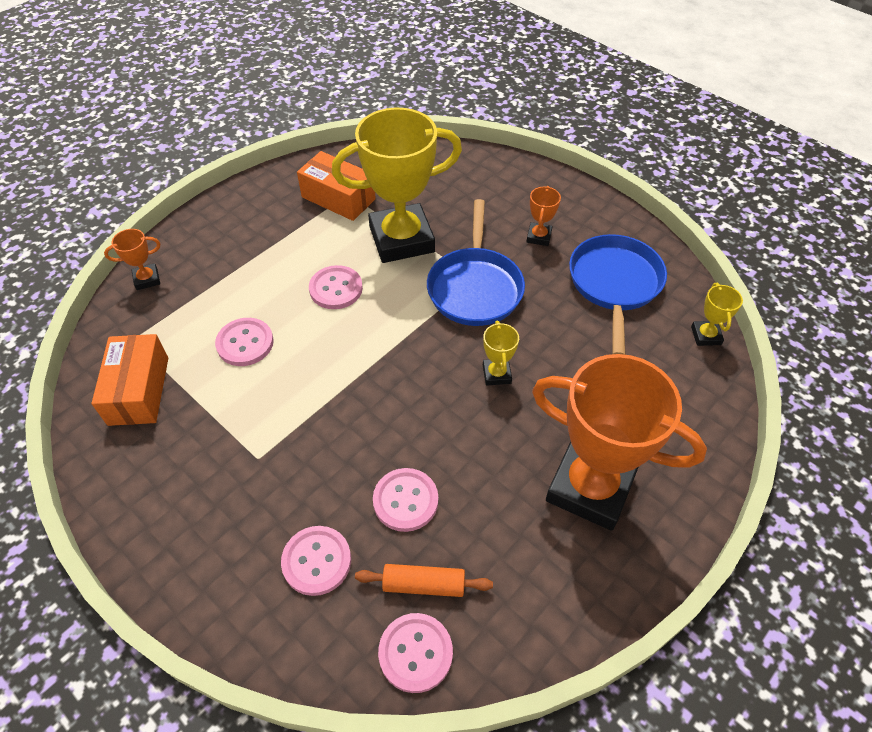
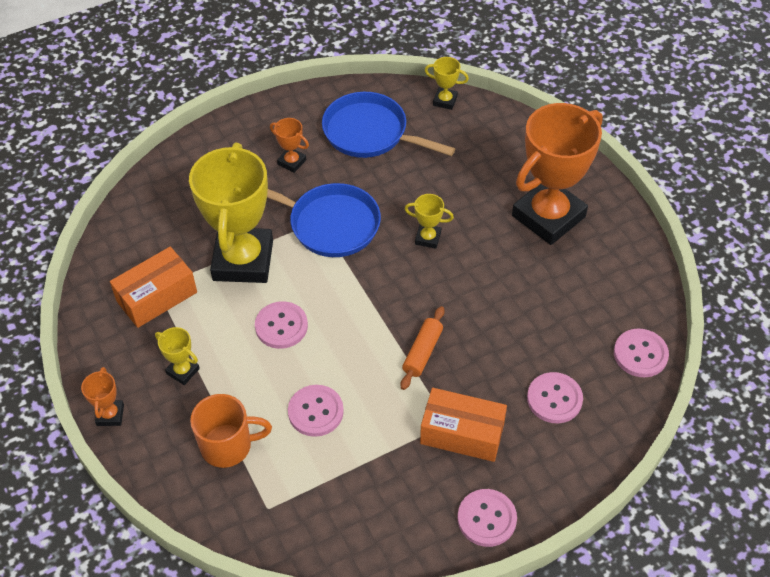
camera: 70 degrees left, 0 degrees up
(139, 390) = (335, 508): orange box -> orange box (462, 433)
(147, 279) = (188, 487): orange trophy -> orange trophy (110, 415)
(194, 292) = (228, 446): none -> orange mug
(265, 238) = (183, 371): none -> yellow trophy
(405, 500) = (522, 329): pink button -> pink button (486, 518)
(424, 585) = (593, 336): orange rolling pin -> orange rolling pin (422, 352)

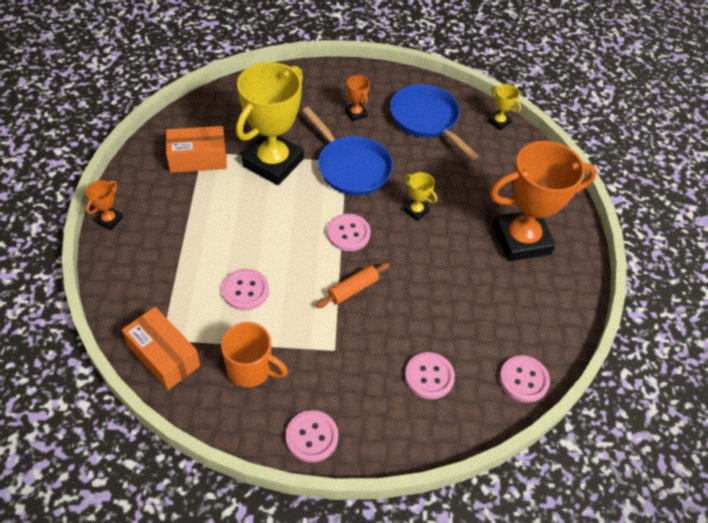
camera: 25 degrees right, 0 degrees up
(183, 371) = (177, 216): yellow trophy -> none
(228, 446) = (168, 281): orange mug -> orange mug (251, 369)
(281, 326) = (266, 220): pink button -> pink button (348, 233)
(462, 433) = (339, 363): orange box -> orange box (164, 356)

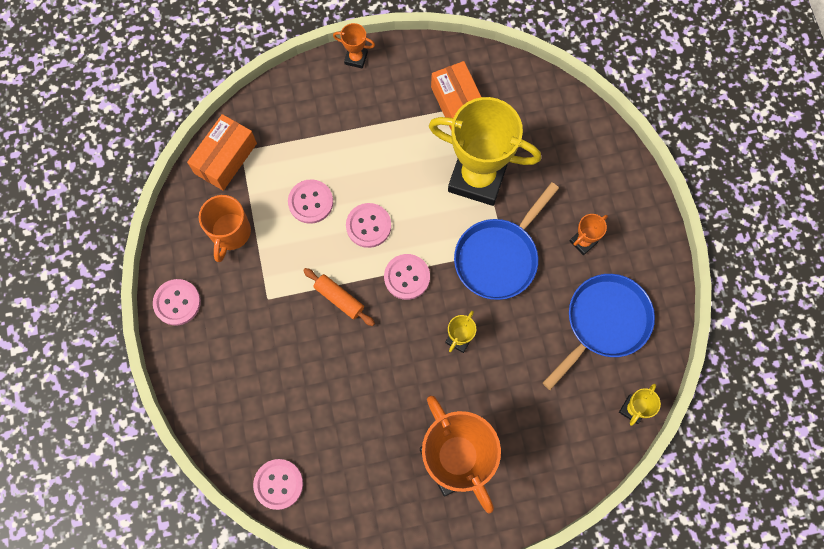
camera: 80 degrees right, 20 degrees up
(429, 376) = (260, 392): pink button -> pink button (368, 226)

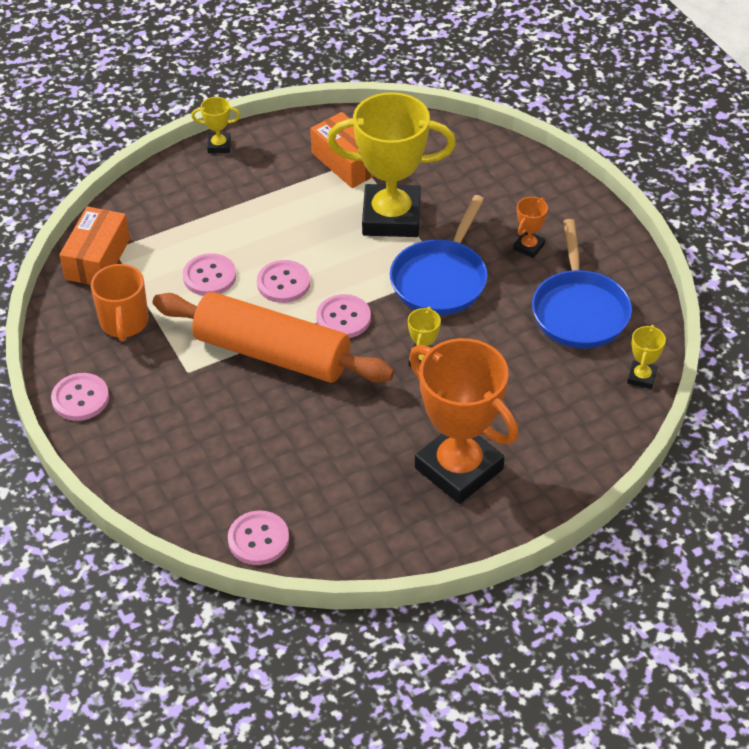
camera: 15 degrees left, 25 degrees down
(339, 299) = (272, 354): orange rolling pin -> orange rolling pin, size x2.41
(356, 58) = (219, 146): orange trophy -> yellow trophy
(604, 323) = (579, 310): blue pan -> blue pan turned 150 degrees clockwise

